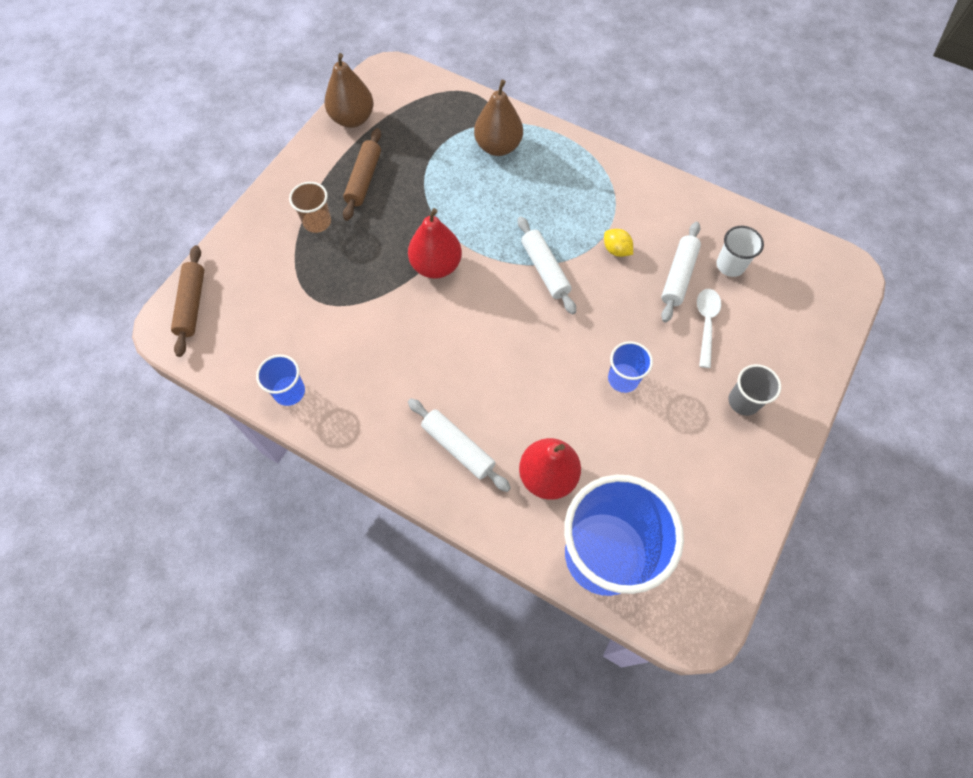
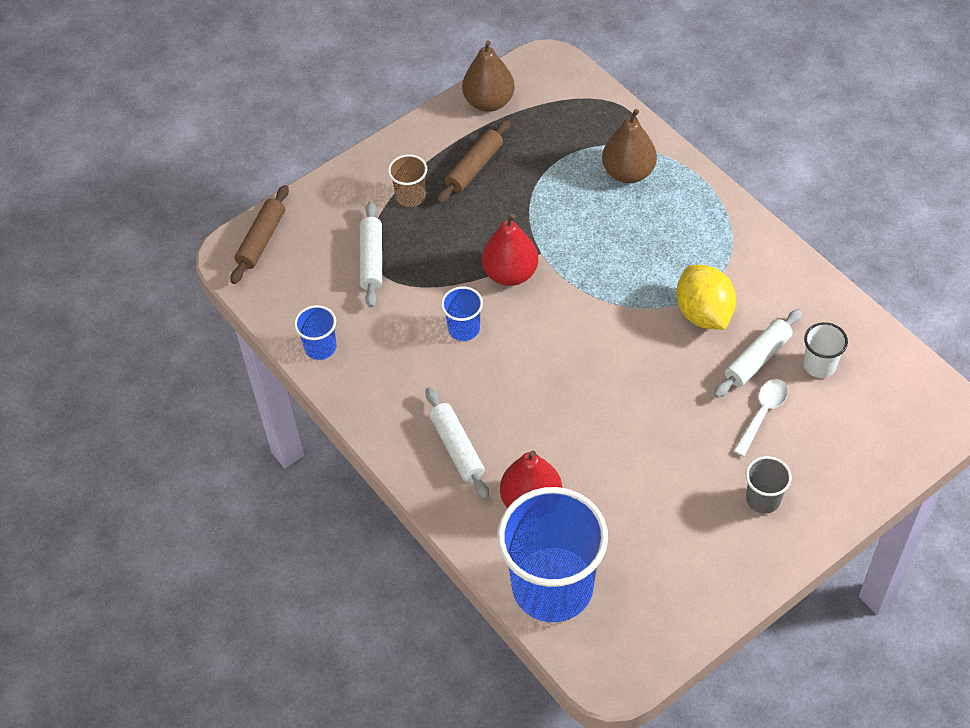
camera: 25 degrees right, 10 degrees down
(545, 269) = (619, 310): white rolling pin -> white rolling pin (371, 260)
(616, 250) = (703, 313): yellow lemon -> yellow lemon, size x2.00
(623, 379) = (649, 438): blue cup -> blue cup (464, 329)

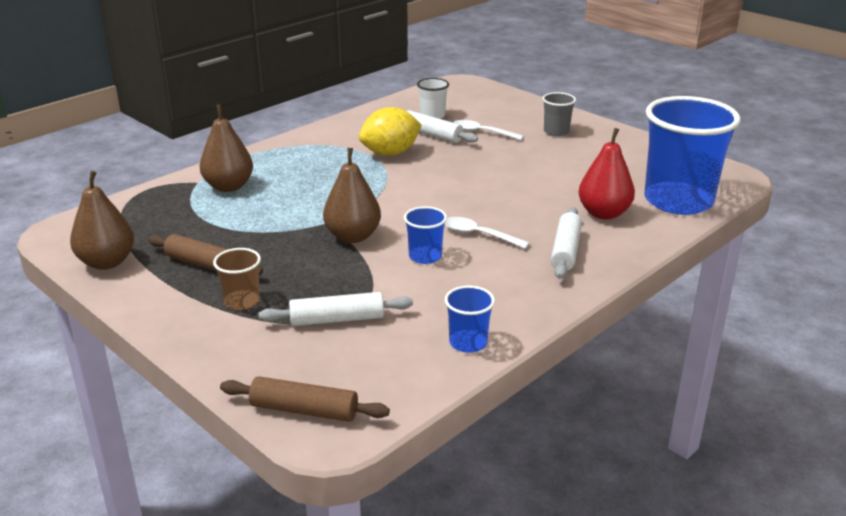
camera: 100 degrees left, 25 degrees down
(457, 448) = (565, 250): white rolling pin -> white rolling pin turned 45 degrees counterclockwise
(499, 378) = (479, 235): none -> white spoon
(510, 273) = (353, 236): red pear -> brown pear

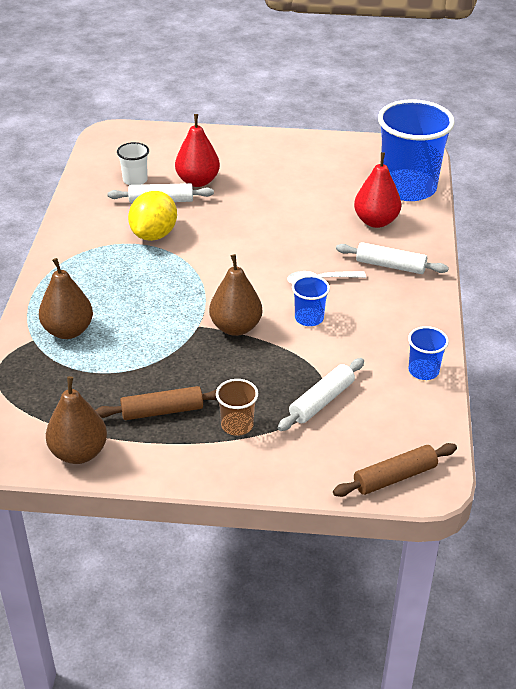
camera: 40 degrees left, 10 degrees up
(482, 132) = (198, 181): white spoon -> red pear
(556, 132) = (251, 157): grey cup -> none
(565, 250) = (390, 266): white rolling pin -> white rolling pin turned 45 degrees counterclockwise

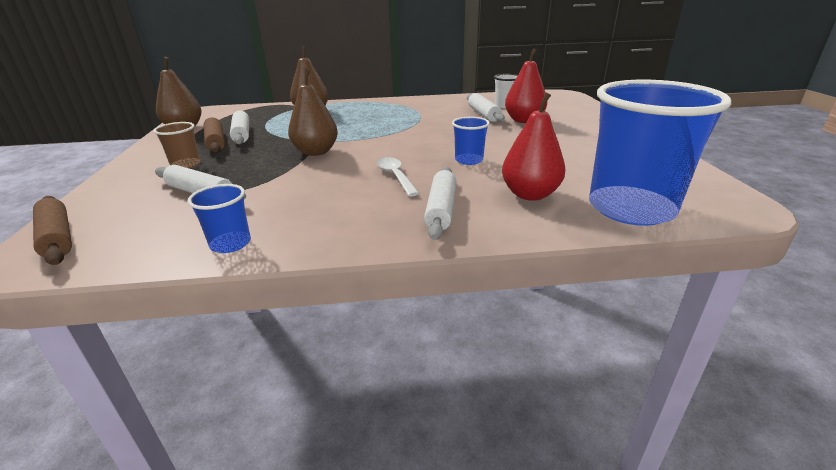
camera: 80 degrees right, 10 degrees down
(140, 390) = (242, 134): none -> white rolling pin
(154, 234) = (435, 117): yellow lemon -> none
(309, 318) = (331, 177): blue cup -> blue cup (469, 160)

